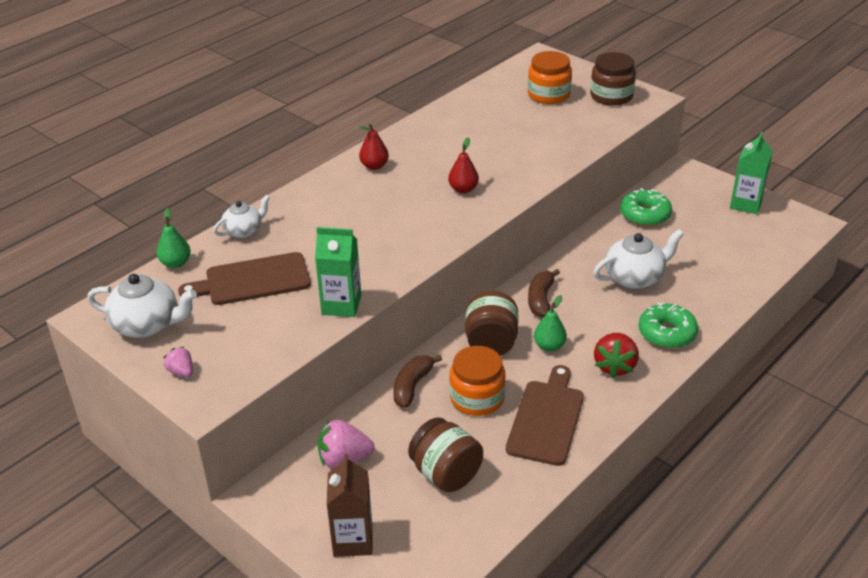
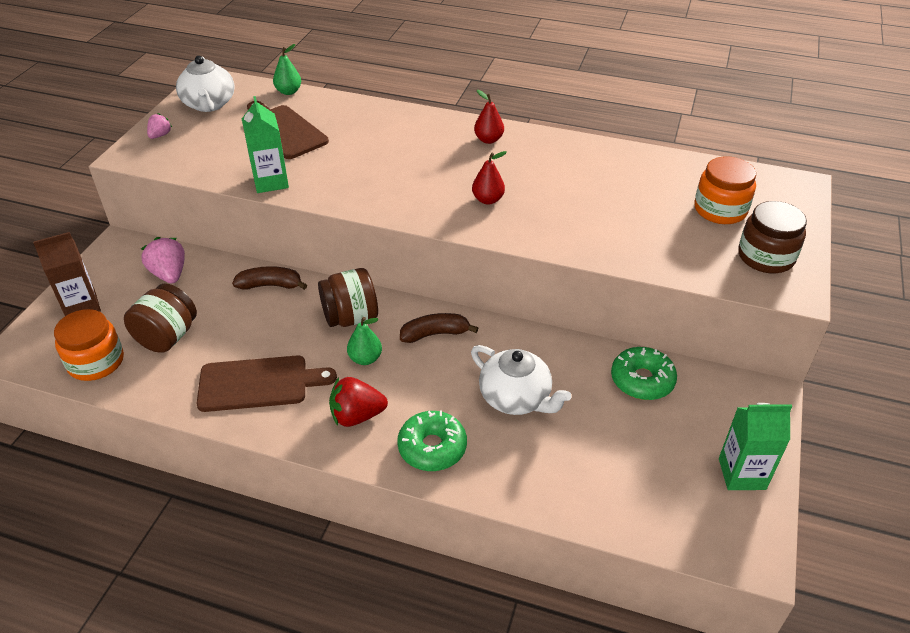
camera: 65 degrees right, 5 degrees up
(244, 231) = (347, 106): white teapot -> none
(477, 398) = (270, 329): orange jar -> orange jar (96, 362)

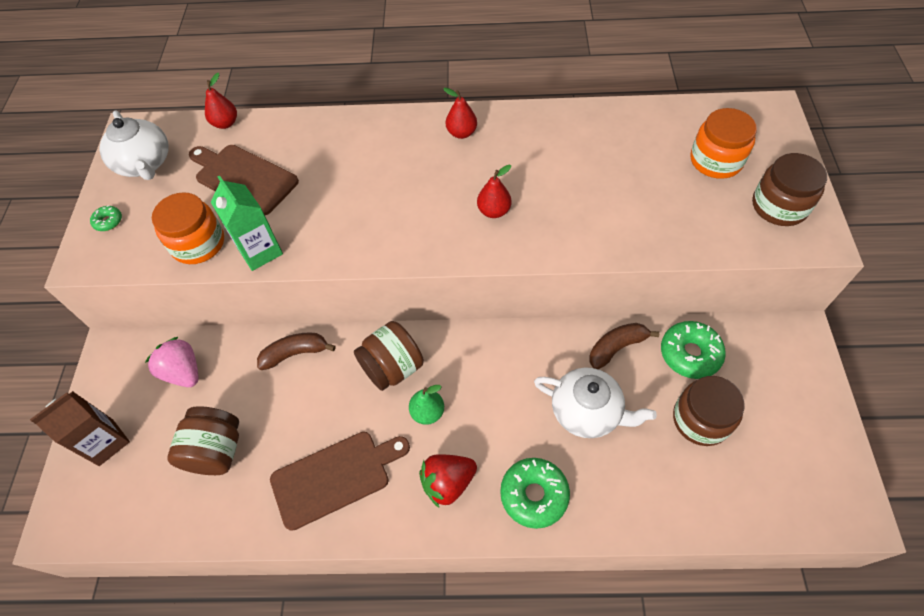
camera: 15 degrees left, 15 degrees up
(96, 362) = (154, 507): orange jar -> orange jar (198, 243)
(160, 135) = (108, 221): pink strawberry -> green donut
(288, 91) = (225, 123): green pear -> red pear
(435, 334) = (482, 361): brown banana -> brown banana (616, 347)
(627, 435) = (700, 419): none -> brown jar
(742, 474) = (813, 428): green carton -> none

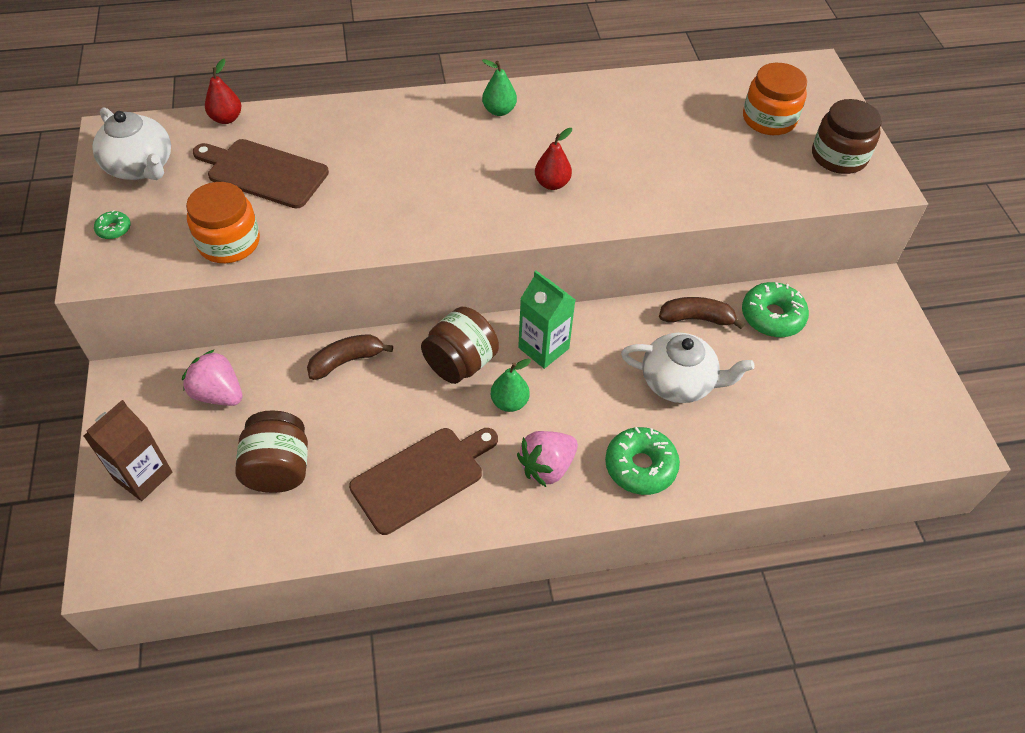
camera: 15 degrees left, 5 degrees down
(260, 251) = (303, 244): green carton -> green carton (543, 348)
(448, 483) = (547, 467): red strawberry -> pink strawberry
(461, 133) = (499, 111): red pear -> green pear
(616, 347) = (696, 318): brown banana -> brown banana turned 45 degrees clockwise
(700, 419) = (795, 376): brown jar -> none

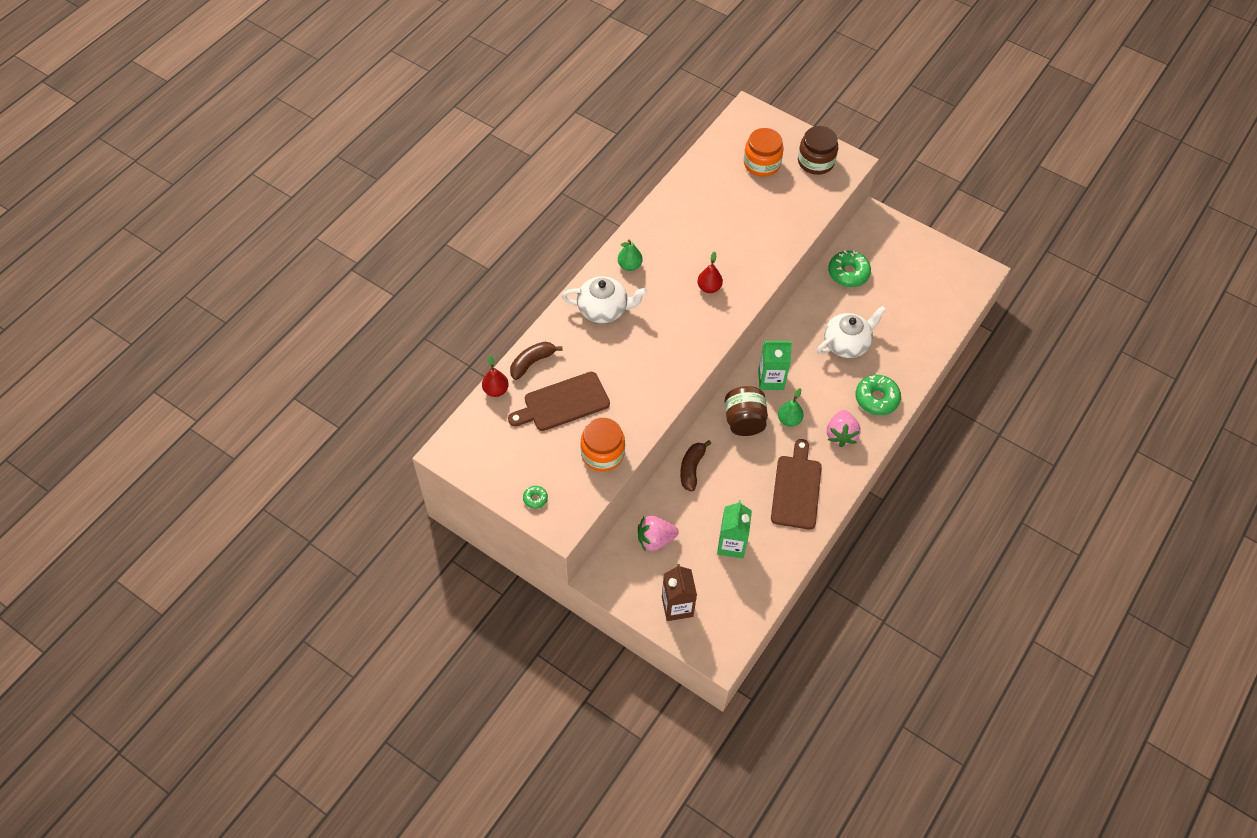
camera: 45 degrees left, 5 degrees up
(141, 167) = (494, 456): white teapot -> white teapot (603, 309)
(278, 468) = (731, 544): brown jar -> green carton
(696, 318) = (818, 303): brown banana -> brown banana (532, 362)

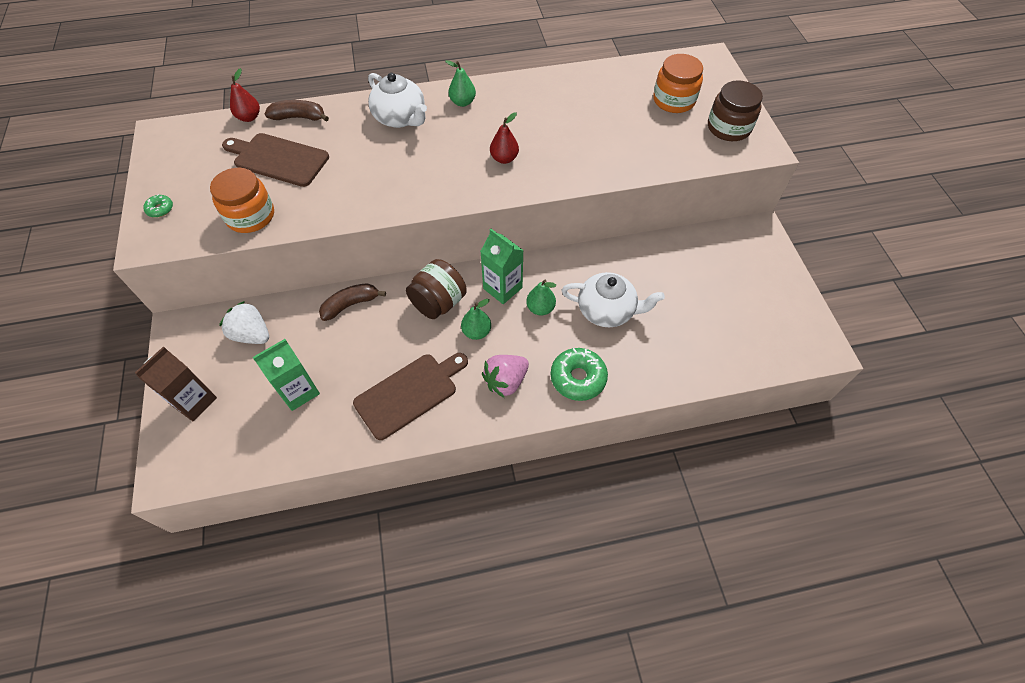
camera: 45 degrees right, 0 degrees up
(655, 539) = (252, 334): pink strawberry -> white strawberry
(808, 374) = (540, 308): none -> green pear
(848, 273) = (678, 256): green donut -> none

